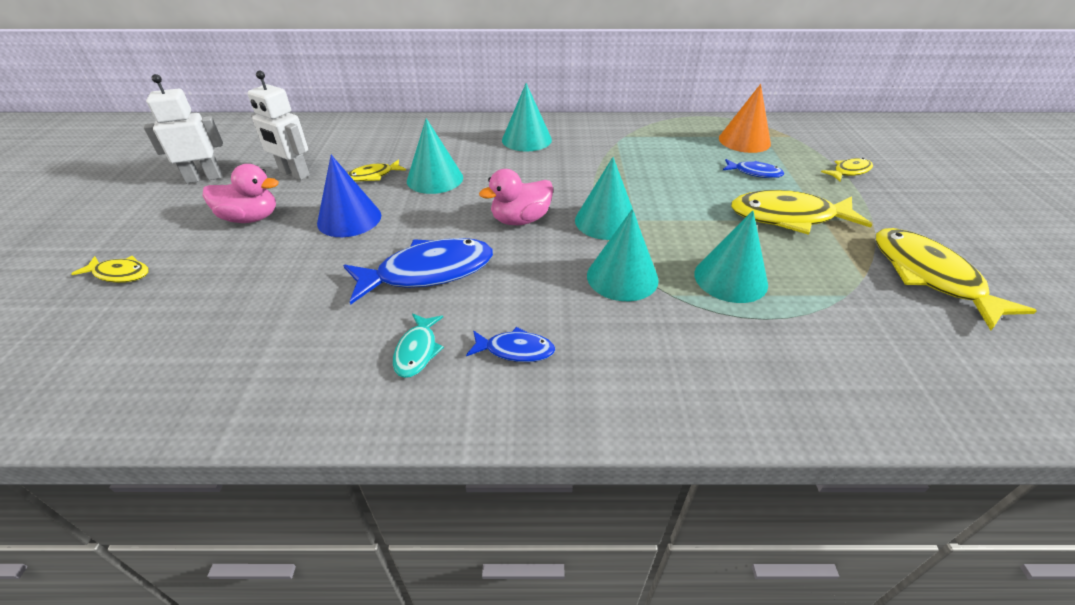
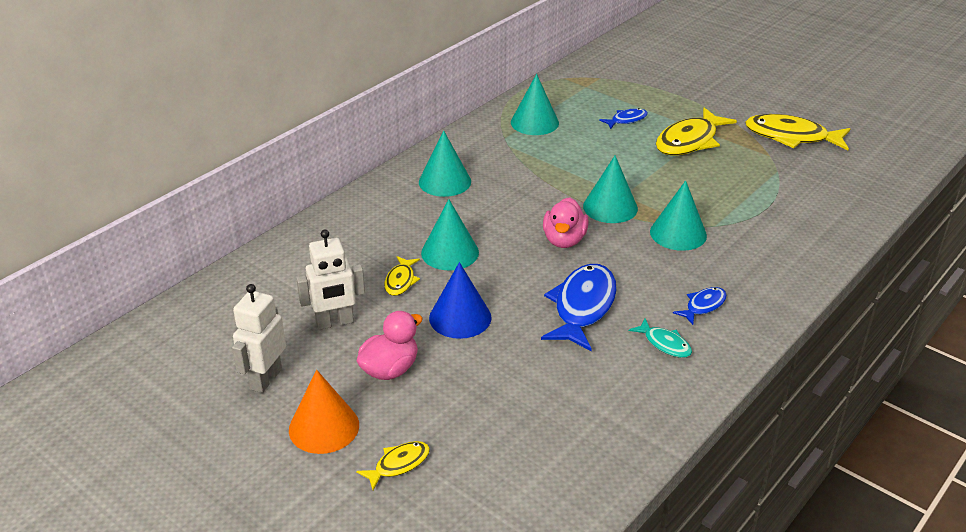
camera: 50 degrees left, 5 degrees down
(730, 278) = (723, 197): turquoise cone -> turquoise cone (534, 122)
(744, 141) = (581, 97): orange cone -> orange cone (324, 427)
(849, 172) = (669, 88): yellow fish -> none

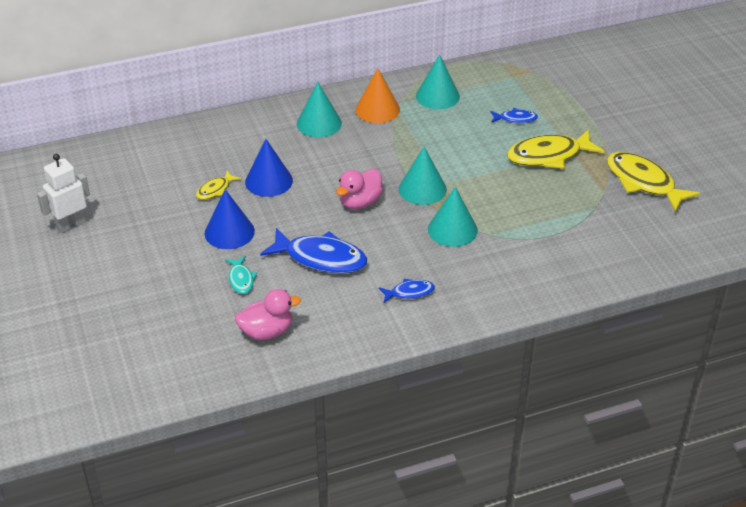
camera: 30 degrees right, 5 degrees up
(324, 427) = (77, 271): orange cone -> orange cone (377, 109)
(335, 322) = (146, 203): white robot -> none
(390, 369) = (150, 250): pink duck -> pink duck (266, 332)
(398, 464) = (99, 314): yellow fish -> none
(450, 252) = (269, 181): turquoise cone -> blue cone
(582, 307) = (320, 258): blue fish -> blue fish turned 60 degrees clockwise
(664, 344) = (350, 308): turquoise fish -> turquoise fish (241, 279)

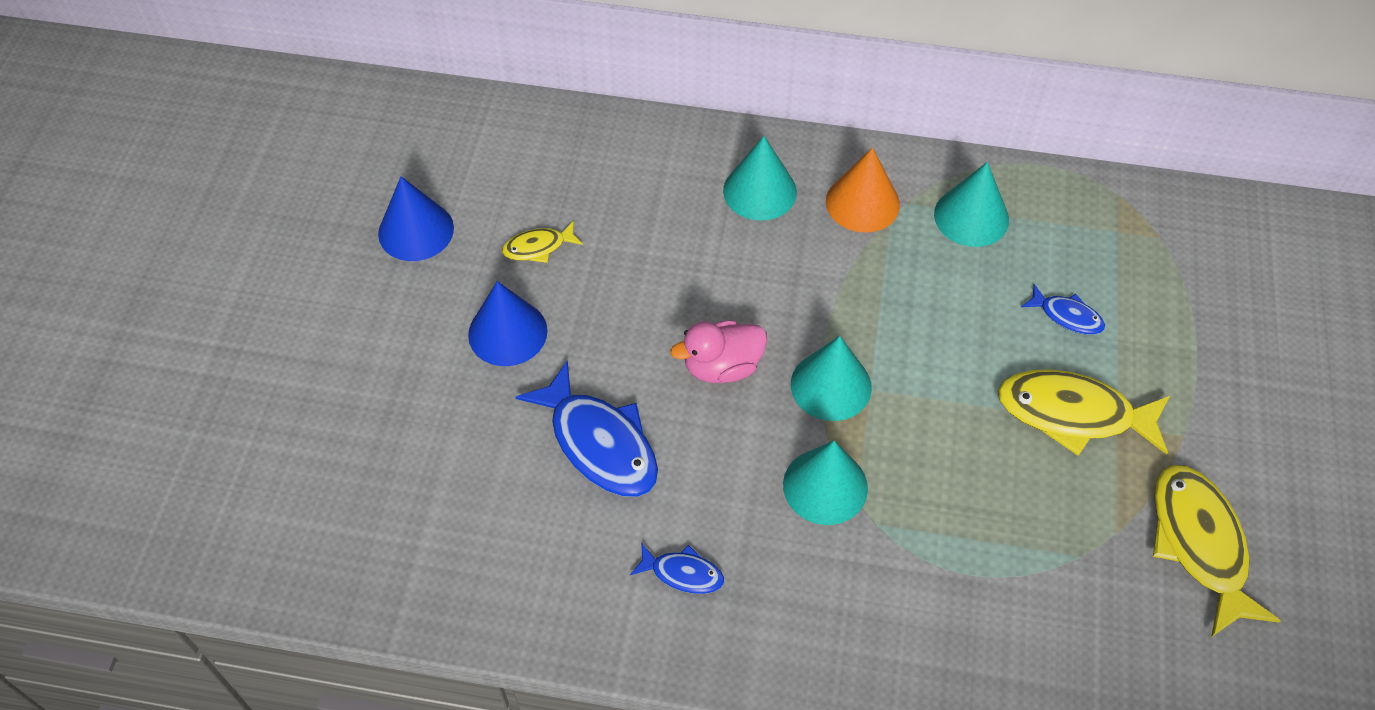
camera: 30 degrees right, 15 degrees up
(71, 225) = (318, 220): white robot -> none
(241, 279) = (467, 425): turquoise fish -> none
(266, 332) = (440, 538): pink duck -> none
(269, 181) = (620, 265): blue cone -> blue cone (416, 230)

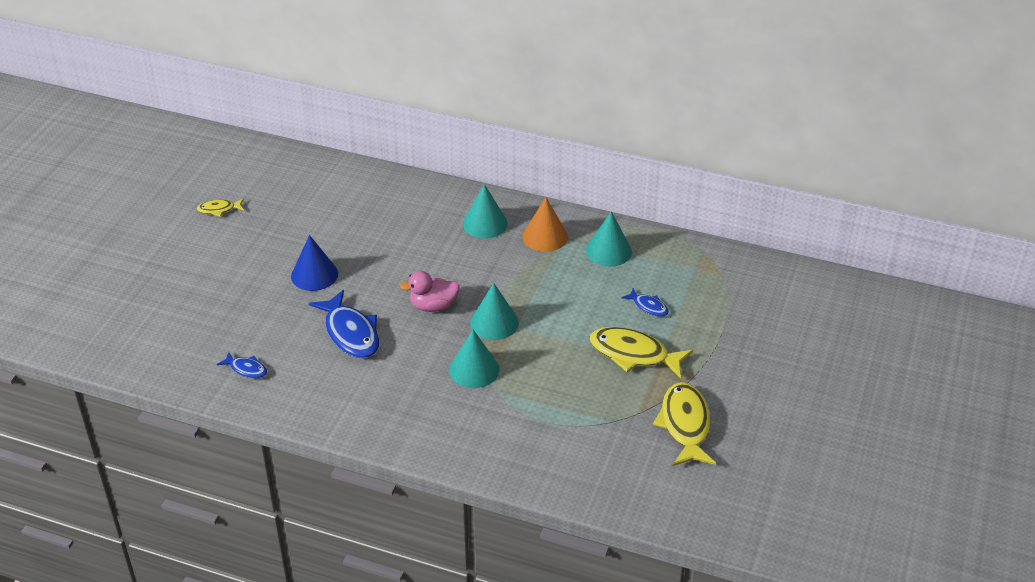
camera: 10 degrees right, 15 degrees down
(416, 230) = (276, 220): blue cone -> none
(538, 247) = (345, 236): yellow fish -> yellow fish (219, 209)
(682, 573) = (378, 399): blue fish -> blue fish (246, 369)

